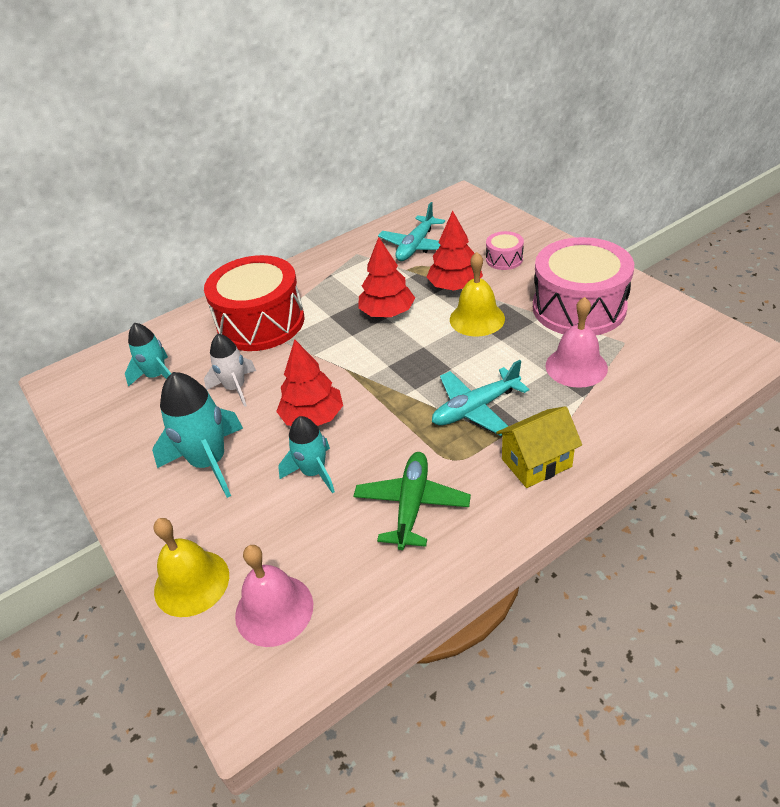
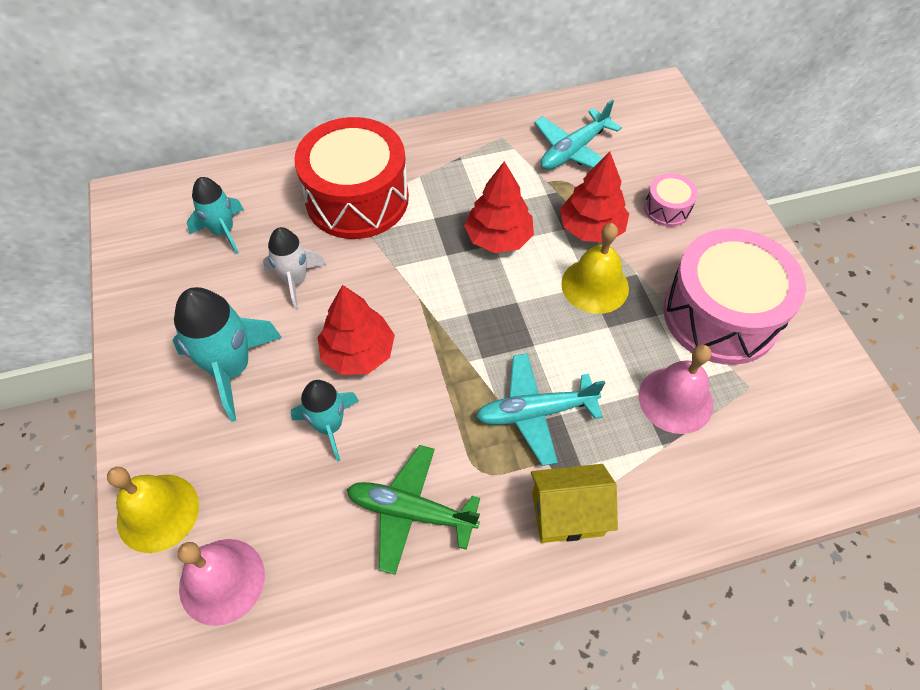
camera: 15 degrees right, 15 degrees up
(411, 505) = (411, 512): green plane -> green plane turned 105 degrees counterclockwise

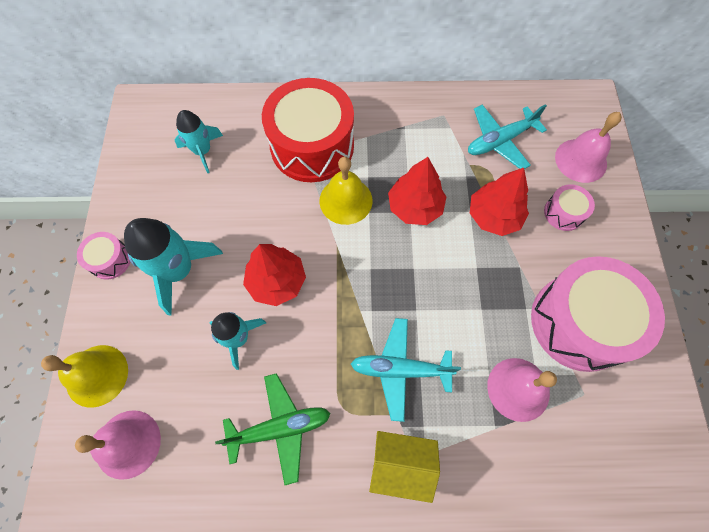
camera: 15 degrees right, 10 degrees up
(138, 377) = (110, 260): none -> pink drum
(295, 280) = (246, 206): white rocket -> none
(411, 512) = (280, 427): green plane -> green plane turned 135 degrees clockwise
(595, 285) = (481, 269): yellow bell -> yellow bell (346, 200)
(668, 152) = (581, 160): none -> pink bell

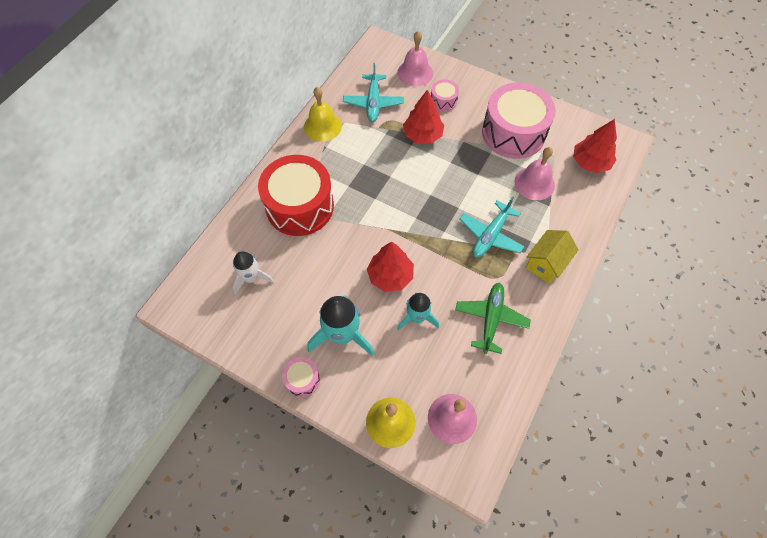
camera: 60 degrees left, 5 degrees down
(202, 151) = (252, 278): turquoise rocket -> white rocket
(346, 200) = (357, 207): yellow bell -> yellow bell (322, 126)
(415, 207) = (388, 172): red tree -> red tree (590, 162)

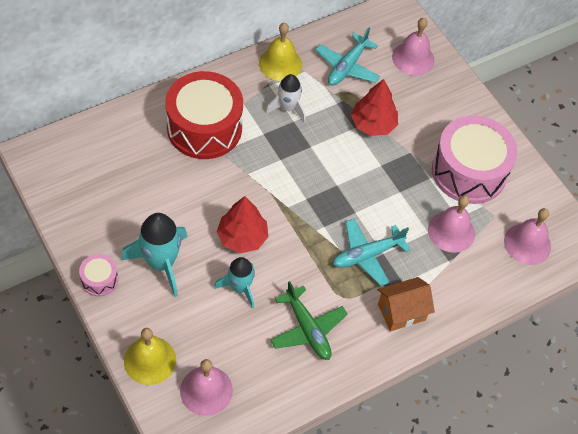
camera: 25 degrees right, 5 degrees down
(252, 278) = (116, 168): white rocket -> white rocket (287, 108)
(443, 101) = (420, 102): pink drum -> none
(491, 319) = (307, 329): green plane -> green plane turned 105 degrees clockwise
(546, 264) = (401, 312): yellow house -> orange house
(590, 162) = (527, 244): red tree -> pink bell

